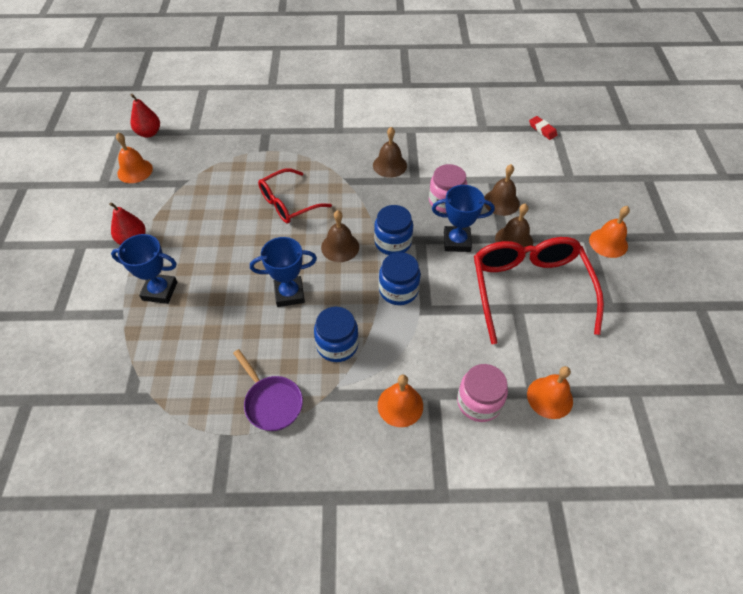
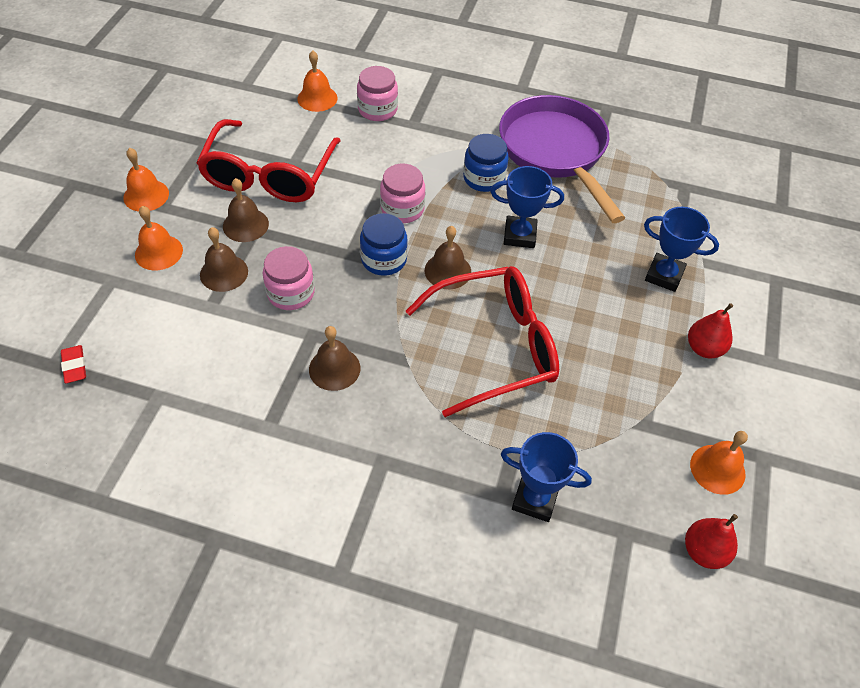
camera: 165 degrees left, 0 degrees up
(271, 402) = (555, 152): purple pan -> purple pan, size x2.08
(288, 203) = (496, 346): red glasses -> red glasses, size x1.62
(398, 290) = (402, 209): blue jar -> pink jar
(400, 405) = (444, 123): orange bell -> orange bell (158, 252)
(457, 241) = (310, 241): blue trophy -> blue trophy (535, 499)

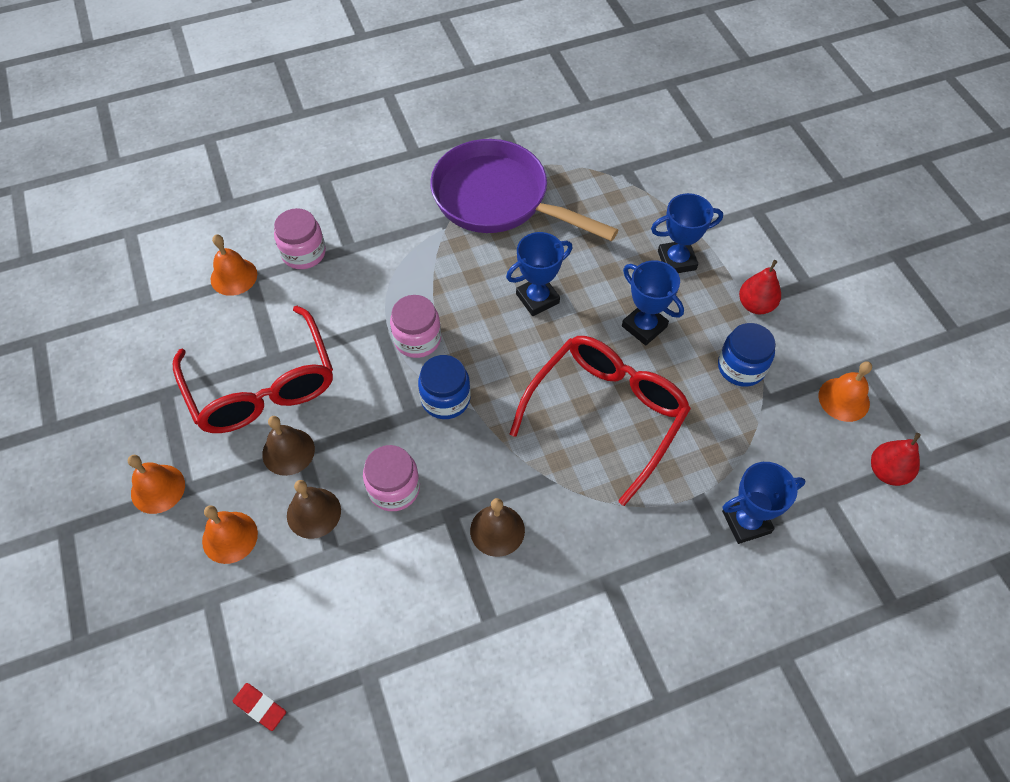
camera: 35 degrees left, 5 degrees up
(447, 271) = (508, 372): brown bell -> none
(484, 178) = (461, 263): blue jar -> blue jar (741, 367)
(588, 305) = (644, 326): none -> blue trophy

